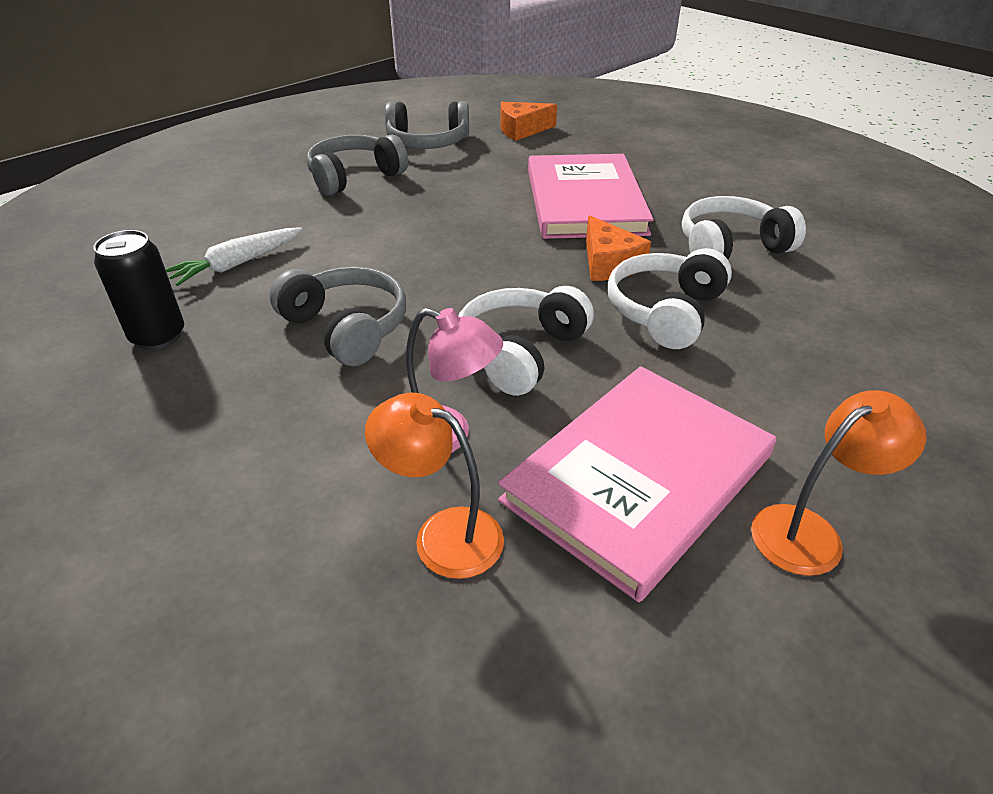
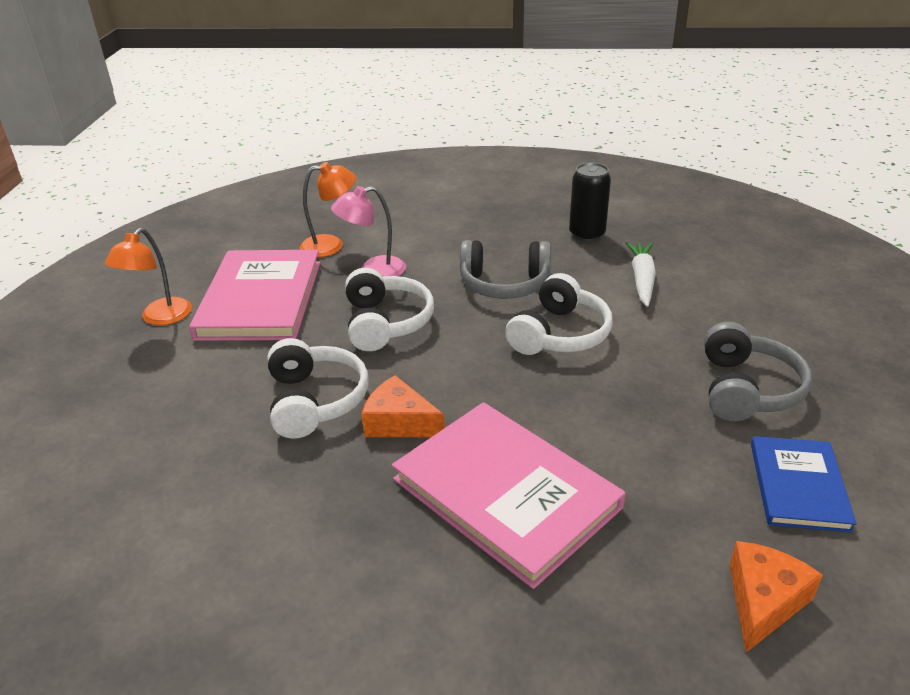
camera: 140 degrees right, 5 degrees down
(428, 143) = (798, 486): grey headphones -> blue book
(730, 247) = (303, 511): white headphones -> white headphones (560, 334)

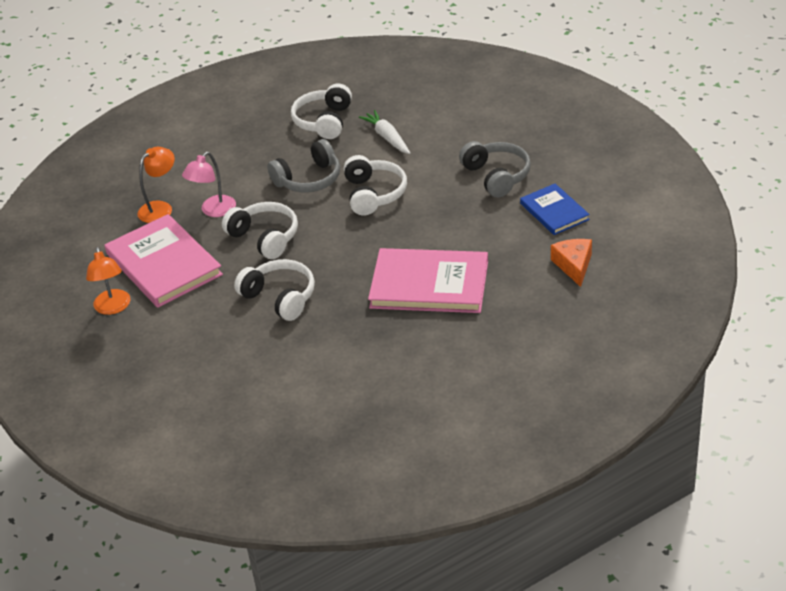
camera: 35 degrees left, 5 degrees up
(399, 422) = (340, 283): orange cheese -> none
(587, 234) = (324, 121): black can -> white headphones

